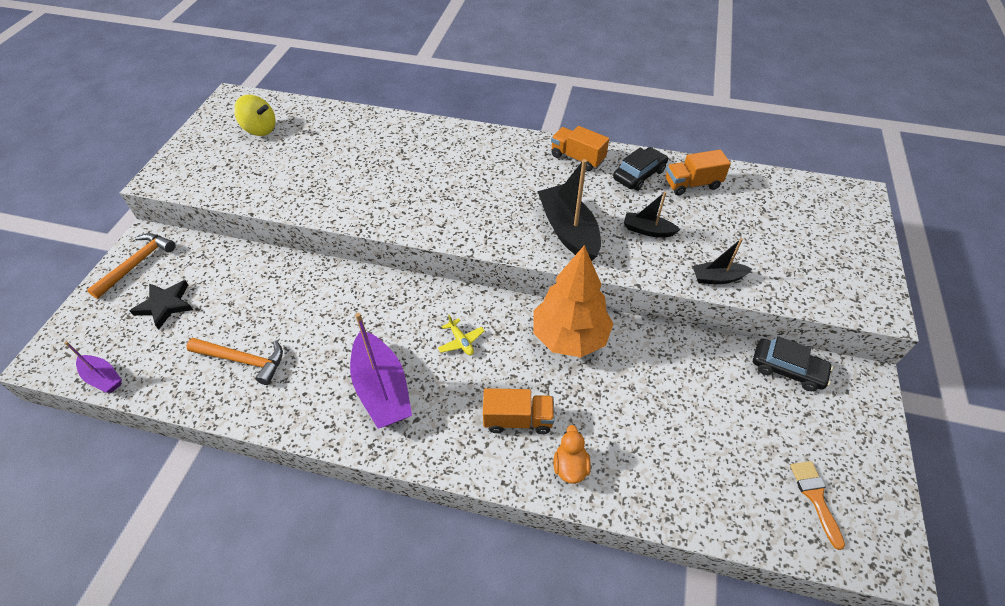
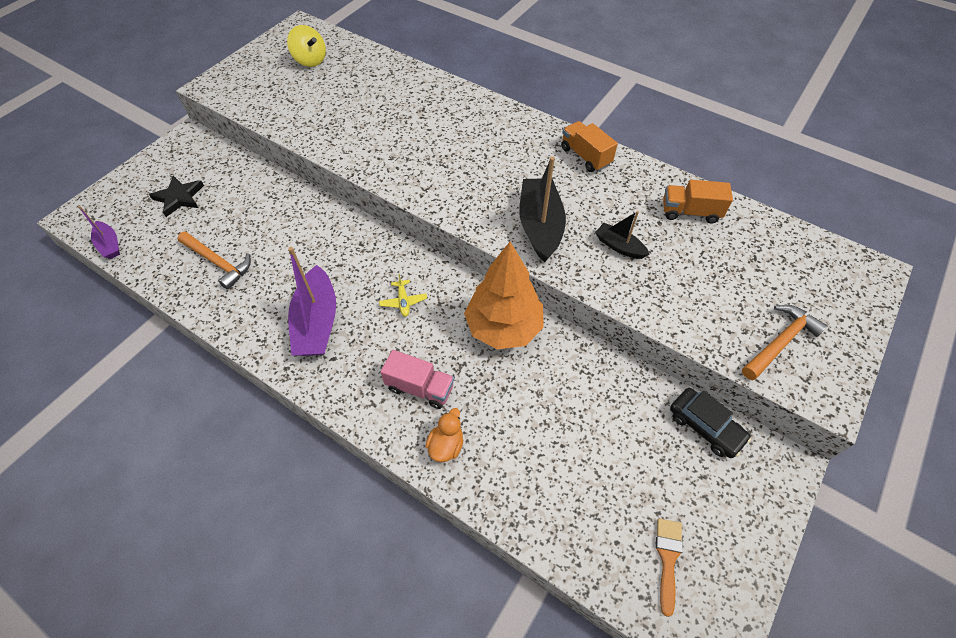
camera: 20 degrees right, 5 degrees up
(137, 264) = (173, 156): orange hammer -> orange hammer (780, 342)
(518, 419) = (420, 388): orange truck -> pink truck
(639, 175) = (639, 188): black car -> none
(717, 278) = (666, 313): black boat -> none

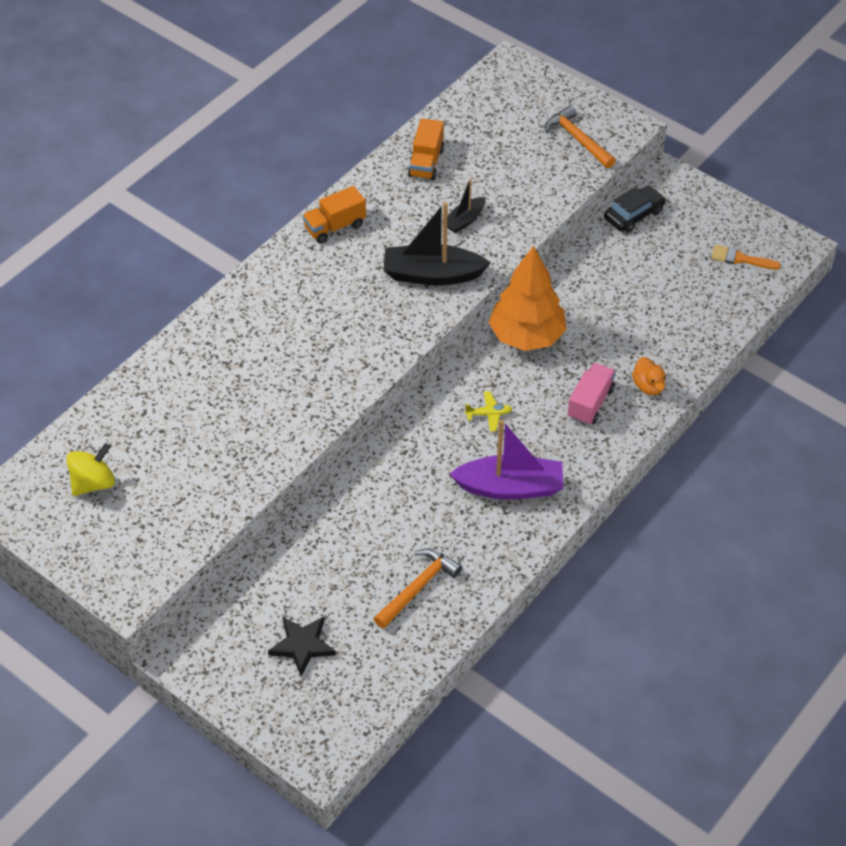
camera: 85 degrees left, 5 degrees down
(109, 245) = (376, 709): purple boat -> none
(446, 445) = (648, 386): orange duck -> orange duck turned 135 degrees counterclockwise

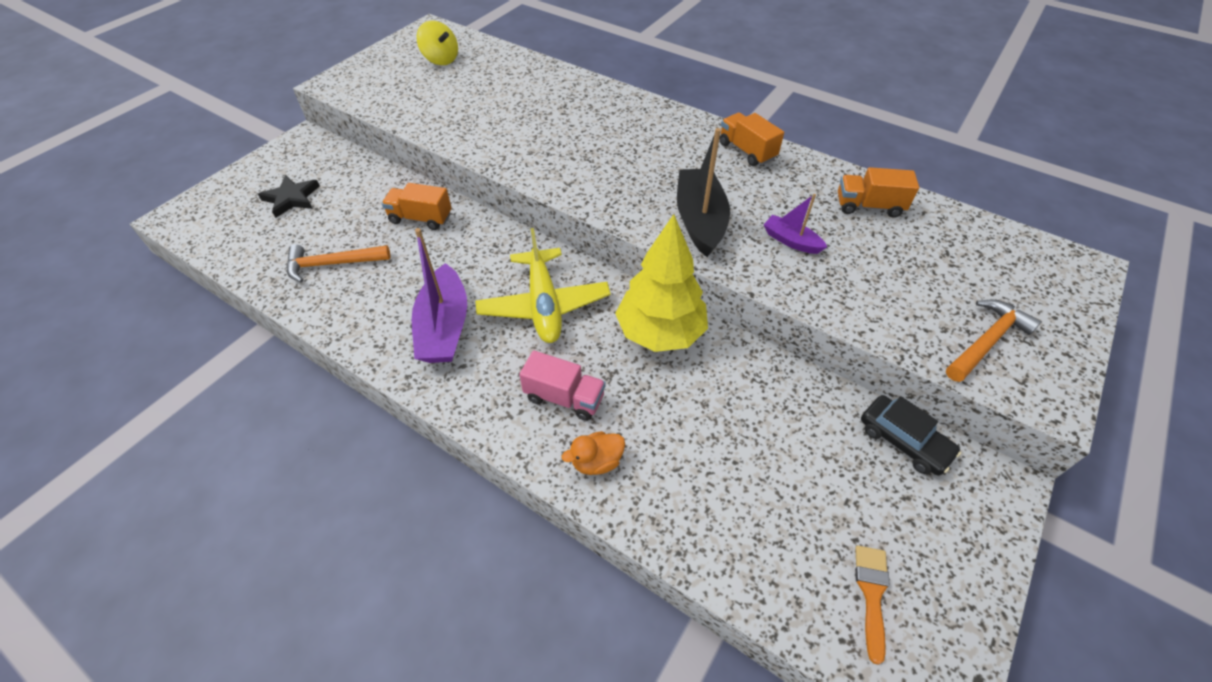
camera: 85 degrees right, 0 degrees up
(355, 517) = (421, 218): none -> orange truck
(418, 587) = (332, 264): orange hammer -> orange hammer turned 135 degrees clockwise
(464, 220) = (791, 241): black boat -> purple boat
(488, 414) = (544, 305): yellow plane -> yellow plane, size x2.41
(526, 336) = (660, 332): orange tree -> yellow tree

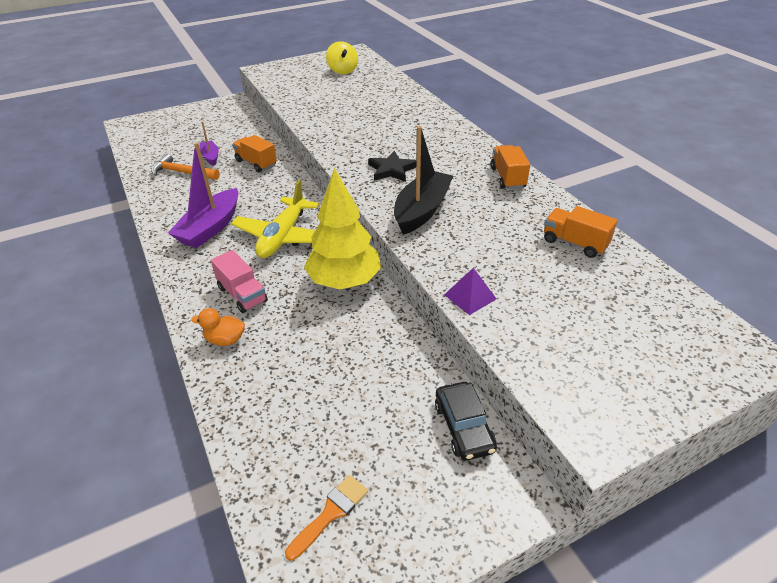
camera: 30 degrees right, 10 degrees down
(291, 198) = (194, 131): black star -> black star (392, 170)
(791, 241) = (480, 245): purple boat -> purple boat (210, 157)
(833, 304) = (470, 297): none -> purple pyramid
(986, 341) = (581, 371): orange hammer -> none

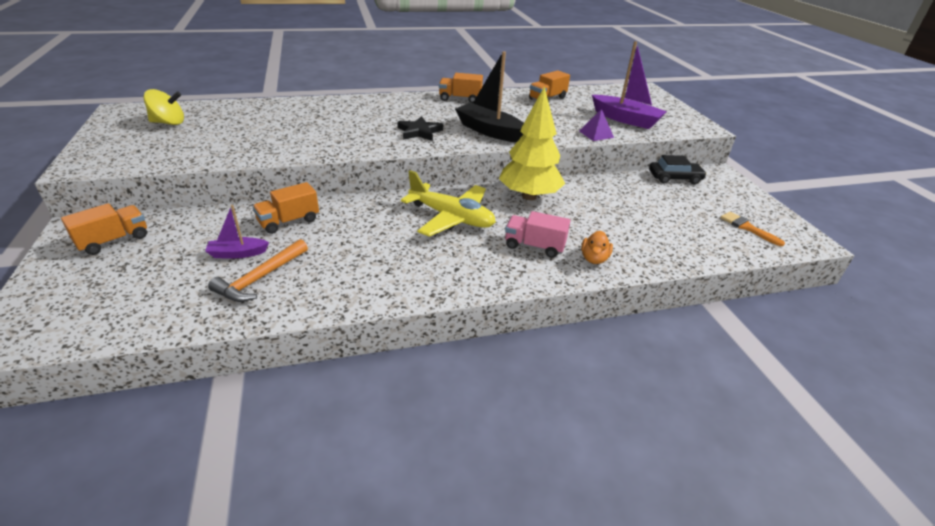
camera: 80 degrees left, 5 degrees down
(210, 228) = (411, 260): purple boat -> purple boat (625, 119)
(219, 116) = (114, 240): none -> orange truck
(242, 295) = (534, 246): pink truck -> pink truck turned 135 degrees counterclockwise

